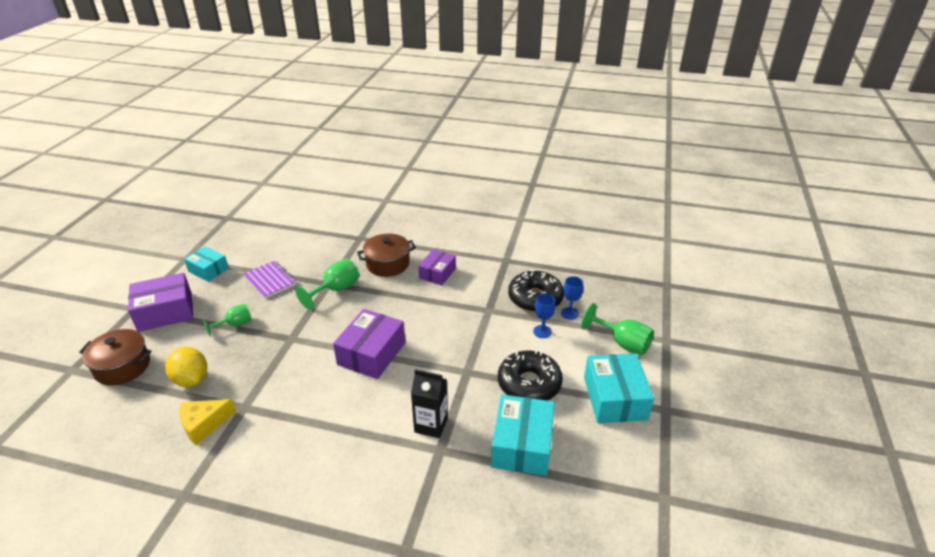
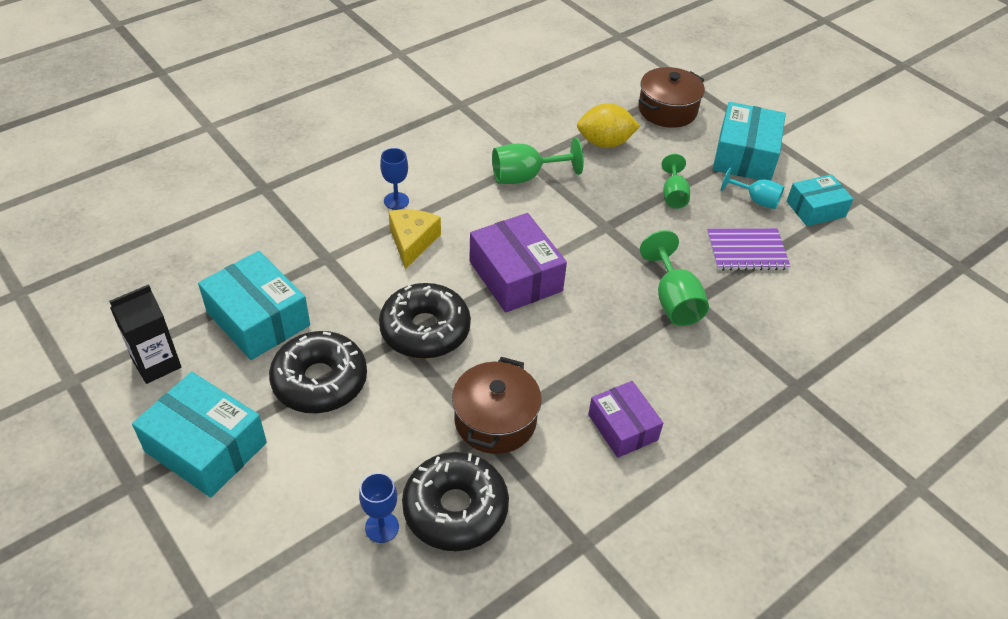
camera: 125 degrees right, 10 degrees up
(165, 312) = (745, 155): purple box -> turquoise box
(204, 424) = (531, 134): yellow cheese -> yellow cheese (412, 242)
(215, 292) = (756, 200): none -> turquoise goblet
(388, 264) = (695, 382): brown pot -> brown pot (495, 420)
(431, 425) = (362, 268): black carton -> black carton (156, 364)
(450, 365) = (425, 330): none -> black donut
(542, 331) = (383, 462): blue goblet -> blue goblet (396, 201)
(622, 343) = (263, 541): green goblet -> green goblet (526, 177)

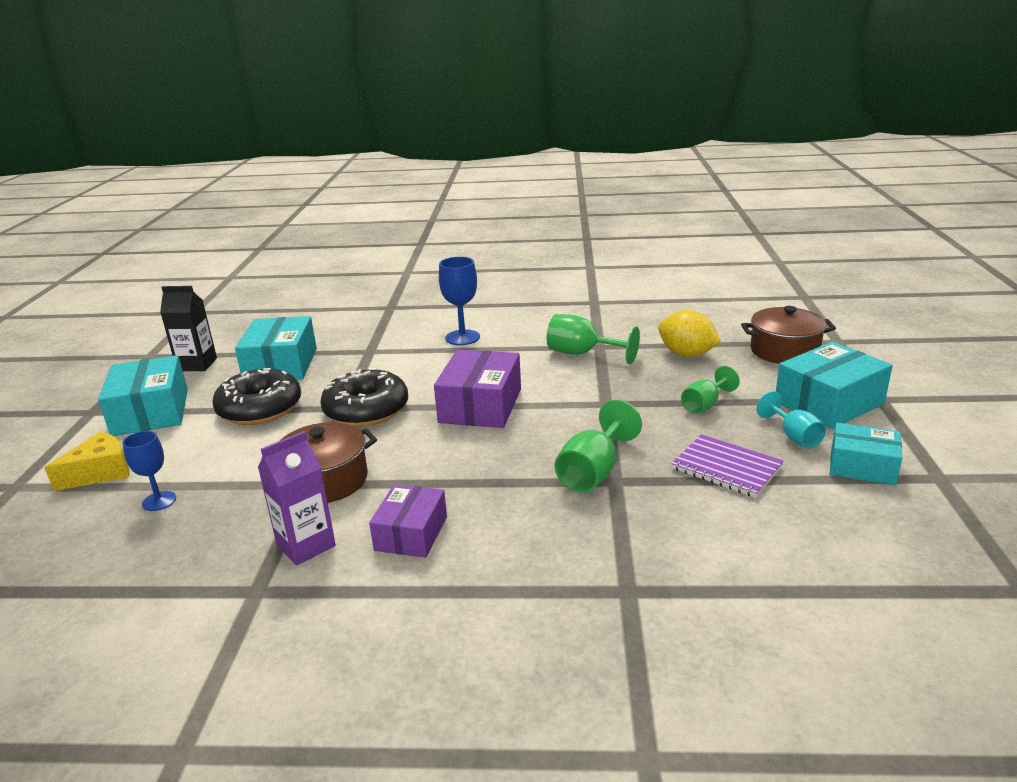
camera: 45 degrees right, 20 degrees down
(396, 201) = (462, 337): blue goblet -> blue goblet, size x1.51
(412, 242) = (437, 361): yellow cheese -> yellow cheese (100, 472)
(455, 509) = (214, 517): black donut -> none
(564, 485) = (306, 545): none -> purple carton

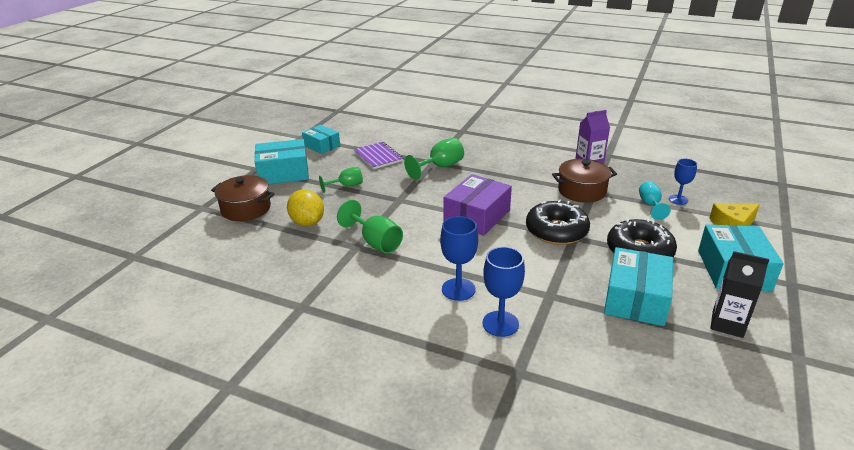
camera: 160 degrees left, 5 degrees up
(411, 533) = (539, 161): purple box -> none
(412, 326) = (500, 324): none -> blue goblet
(794, 436) = (328, 162): turquoise goblet -> turquoise goblet (650, 205)

